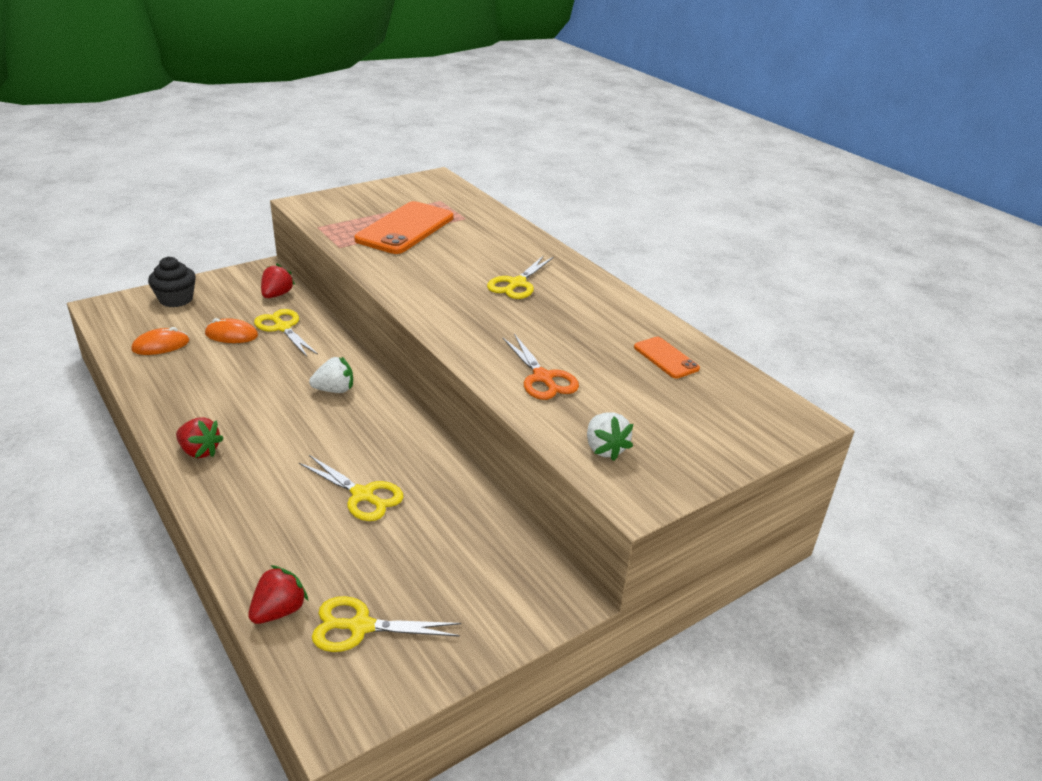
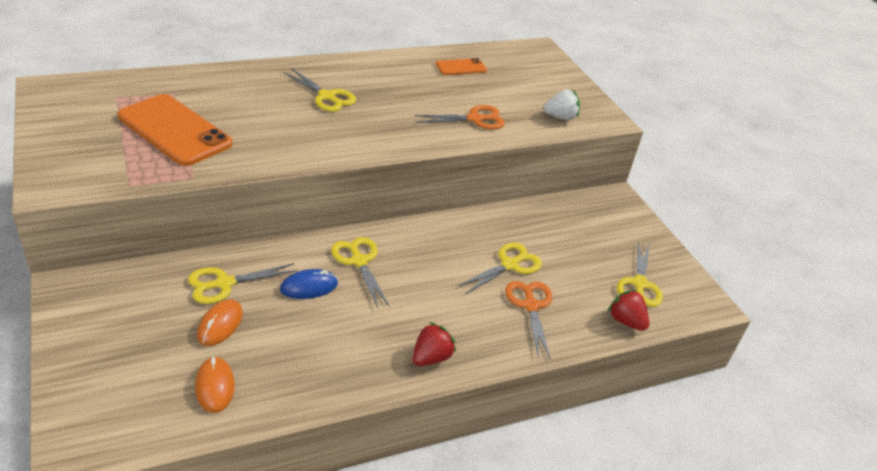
camera: 80 degrees left, 5 degrees up
(176, 299) = (100, 371): black cupcake -> none
(277, 295) = (144, 281): red strawberry -> none
(289, 368) = (309, 287): none -> blue mouse
(292, 518) = (530, 306): none -> orange scissors
(334, 390) = (359, 261): white strawberry -> yellow scissors

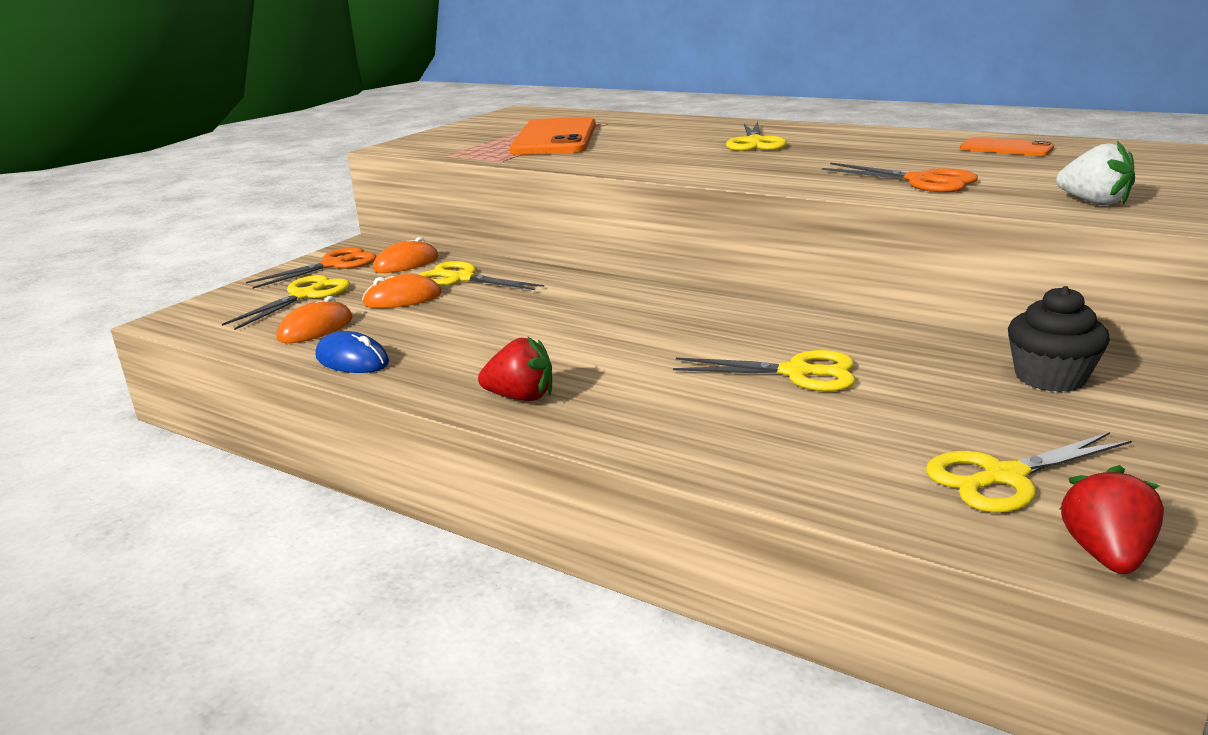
camera: 60 degrees right, 15 degrees down
(150, 289) = (406, 263): none -> orange mouse
(309, 287) = (524, 305): blue mouse -> blue mouse (352, 360)
(359, 261) = (611, 306): yellow scissors -> yellow scissors (305, 296)
(530, 306) = (745, 416): orange scissors -> orange scissors (334, 265)
(587, 216) = (1050, 377): none -> black cupcake
(626, 321) = (880, 499): red strawberry -> red strawberry (1106, 554)

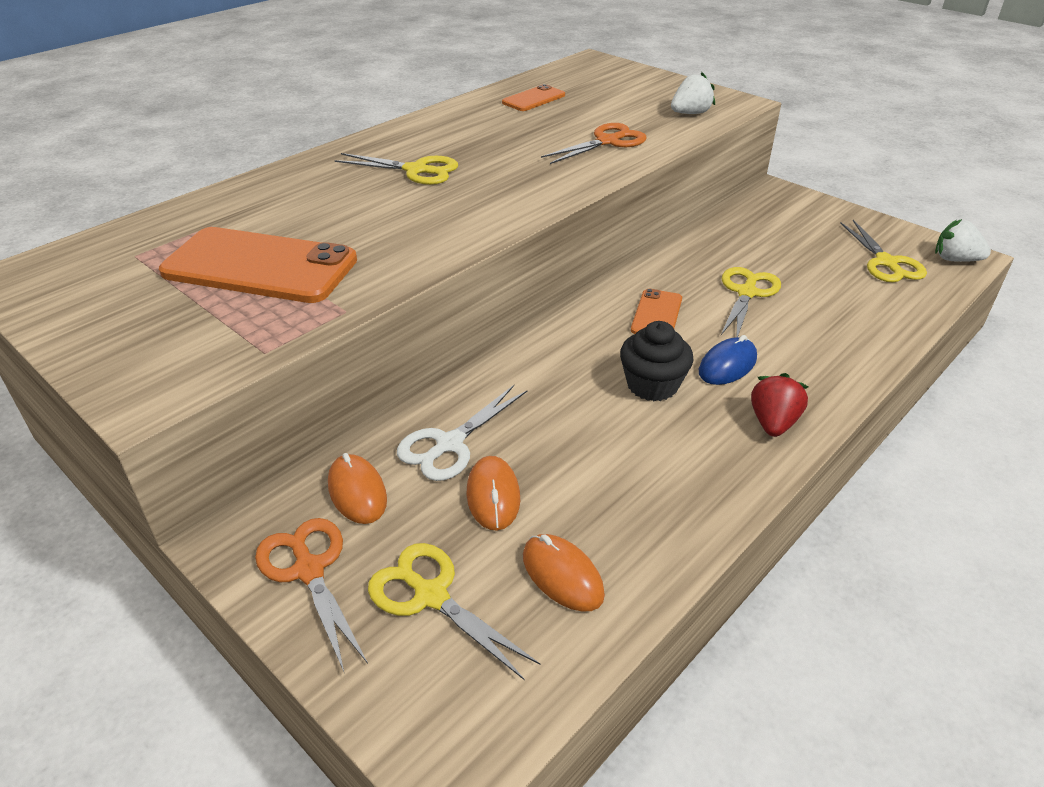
camera: 80 degrees left, 15 degrees up
(352, 360) = (668, 536): blue mouse -> blue mouse (727, 365)
(462, 279) = (449, 444): yellow scissors -> white scissors
(705, 329) = (656, 314): none -> orange phone
(1050, 377) = (767, 217): black cupcake -> black cupcake (652, 385)
(1106, 554) = (955, 259): red strawberry -> white strawberry

